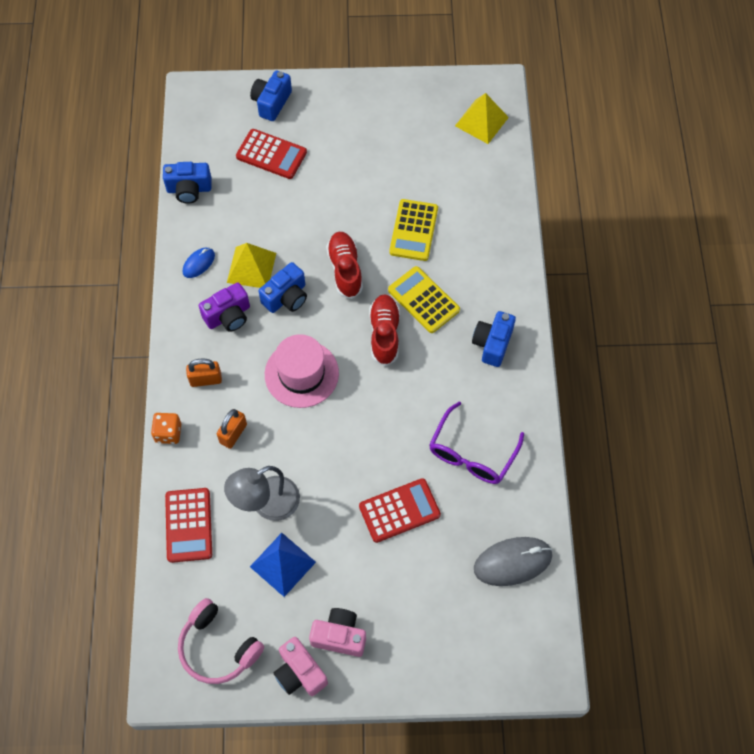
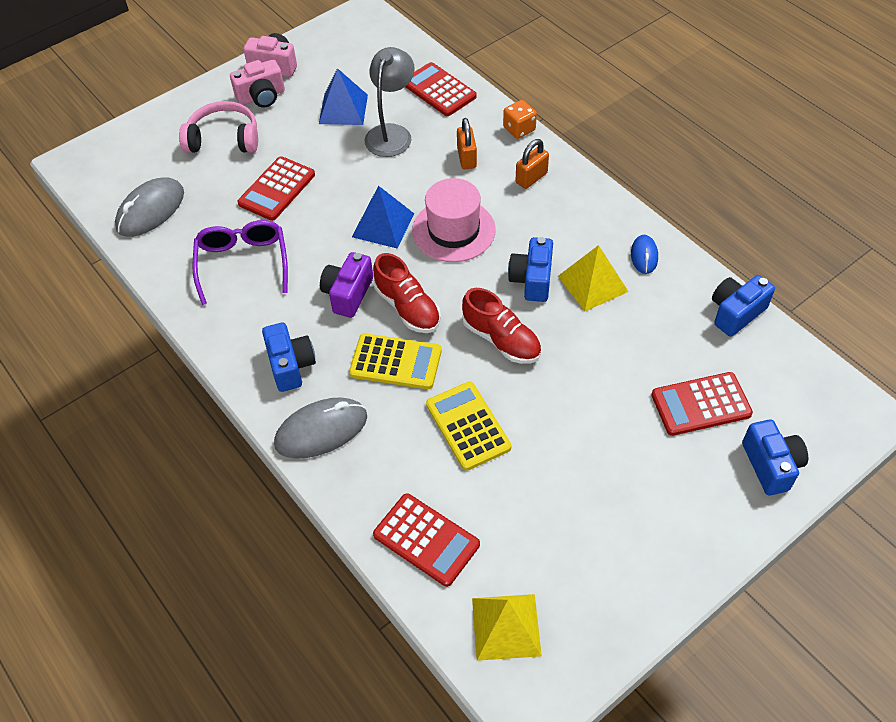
camera: 145 degrees right, 10 degrees down
(218, 647) = (346, 47): pink headphones -> pink headphones (224, 139)
(228, 316) = (567, 233): purple camera -> purple camera (348, 294)
(346, 415) = (383, 225): none -> blue pyramid
(489, 185) = (426, 540): none -> red calculator
(503, 286) = (321, 430): none -> grey mouse

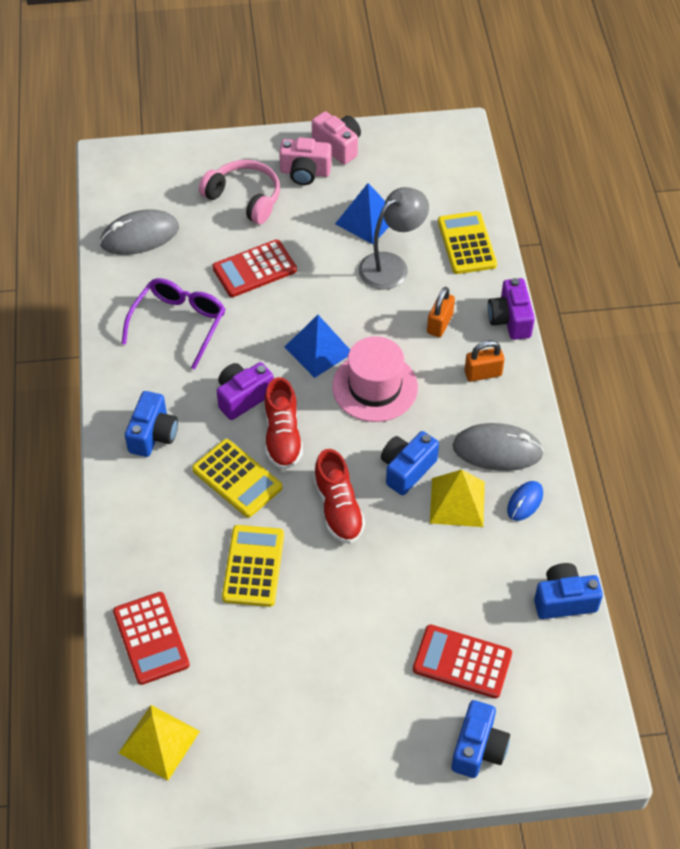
camera: 30 degrees right, 0 degrees up
(321, 430) = (137, 503): grey mouse -> grey mouse (497, 450)
(439, 90) = (467, 243): red calculator -> yellow calculator
(519, 129) = (510, 319): orange dice -> purple camera

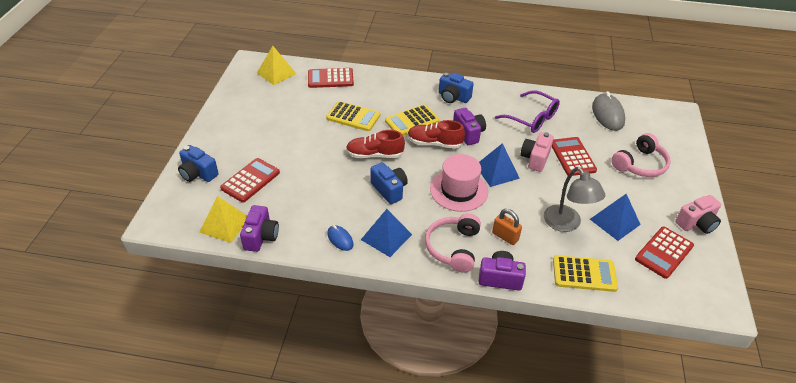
camera: 105 degrees right, 10 degrees down
(305, 172) = (666, 199): pink camera -> pink camera (535, 159)
(400, 175) = (663, 252): none -> red calculator
(457, 502) = (355, 206): yellow pyramid -> yellow pyramid (224, 224)
(483, 373) = (453, 248): orange padlock -> pink headphones
(497, 450) = (386, 237): grey mouse -> blue pyramid
(564, 600) = (261, 237): blue camera -> purple camera

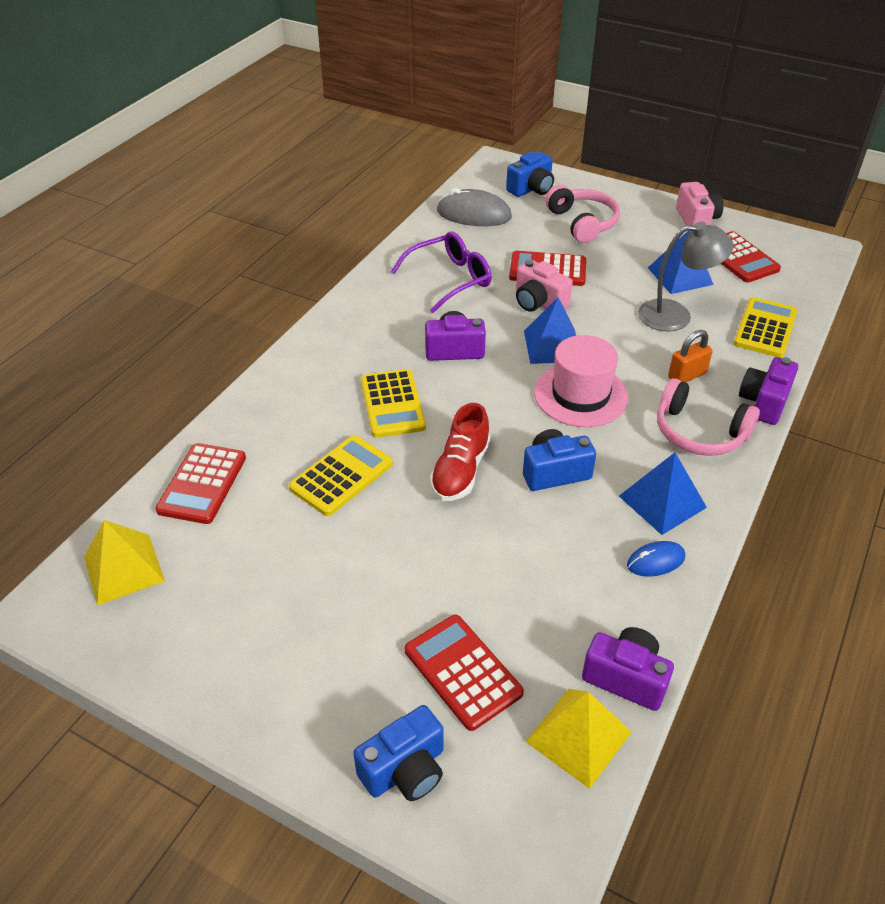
camera: 70 degrees left, 0 degrees up
(434, 143) = (462, 392): red shoe -> none
(453, 97) = (355, 341): blue camera -> blue camera (531, 189)

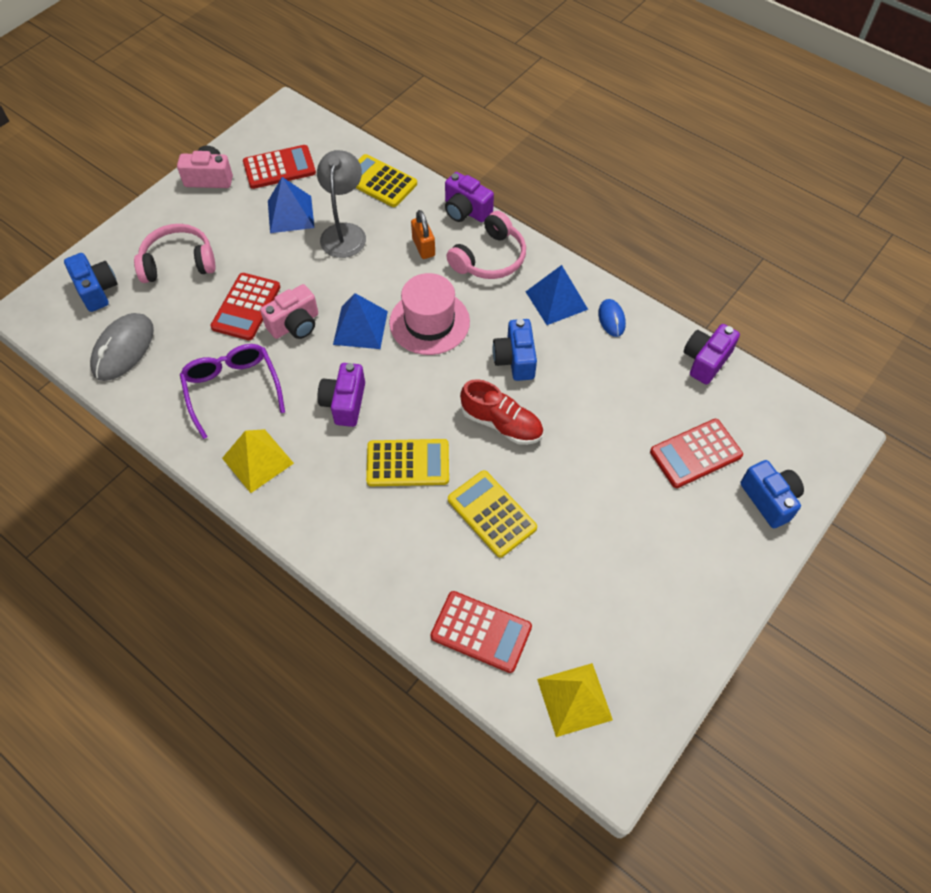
camera: 80 degrees left, 15 degrees up
(578, 736) = (747, 397): yellow pyramid -> yellow pyramid (257, 460)

